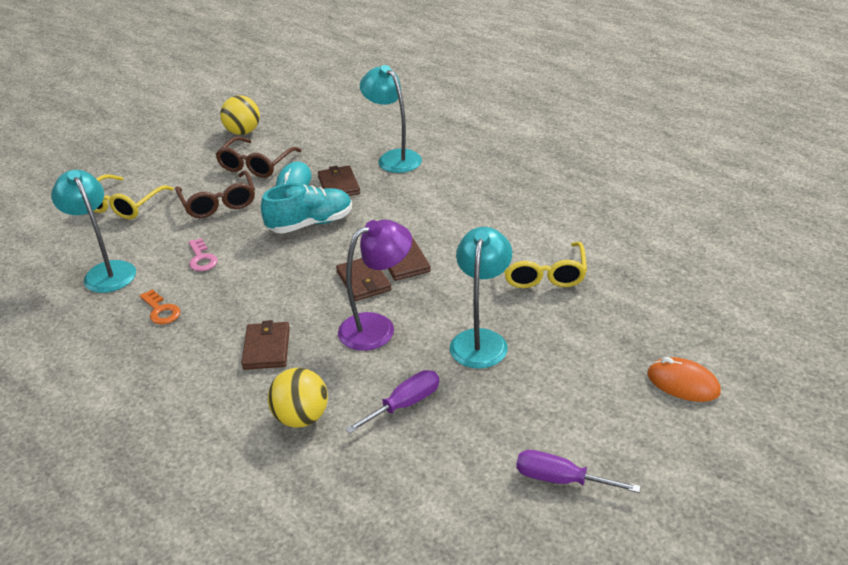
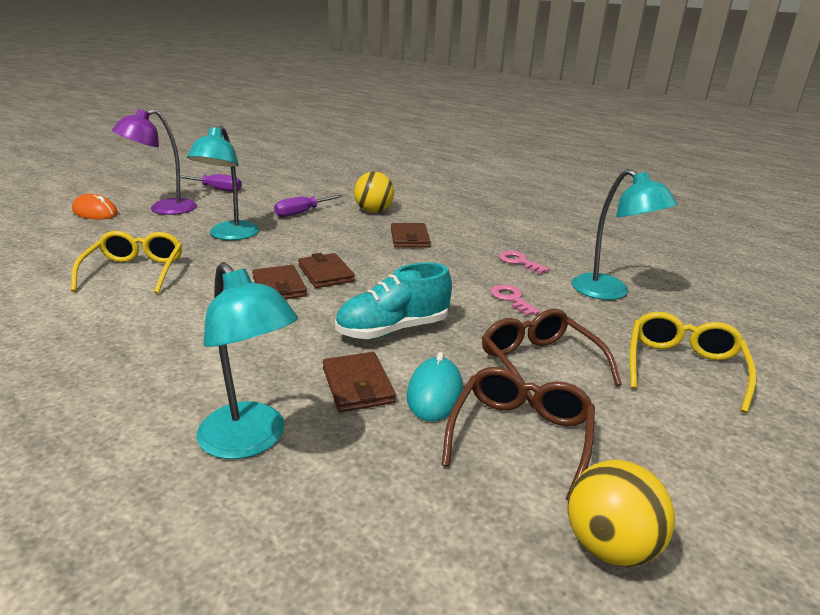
camera: 175 degrees right, 10 degrees down
(161, 310) = (519, 262): orange key -> pink key
(377, 327) = (316, 245): purple lamp -> purple lamp (163, 209)

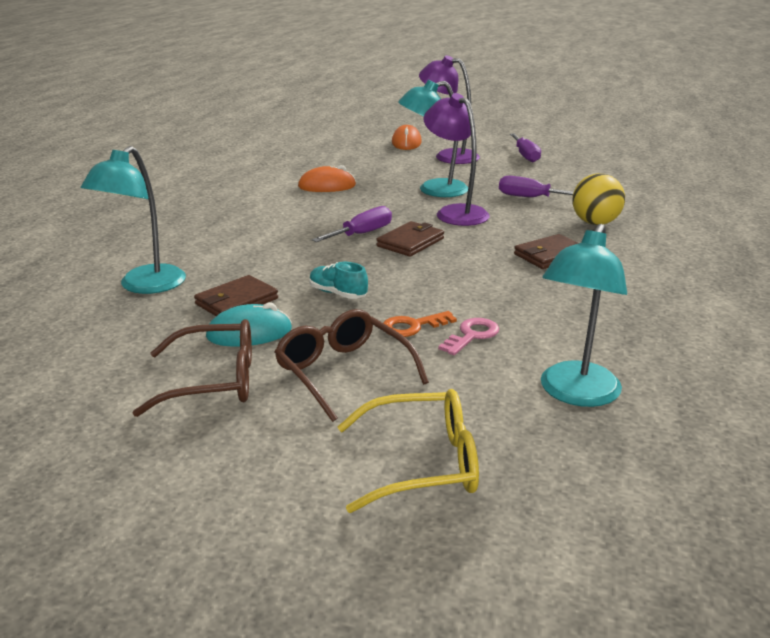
camera: 65 degrees right, 0 degrees up
(135, 271) = (327, 186): yellow glasses -> orange mouse
(279, 287) = (362, 234): brown wallet -> purple screwdriver
(290, 242) = (455, 212): none -> purple lamp
(393, 330) = (338, 294): turquoise shoe -> turquoise shoe, size x0.57
(481, 315) = (413, 326): none -> orange key
(519, 262) = (581, 323): pink key -> none
(539, 364) = (343, 372): brown glasses -> brown glasses turned 75 degrees counterclockwise
(609, 546) = (93, 440): yellow ball -> none

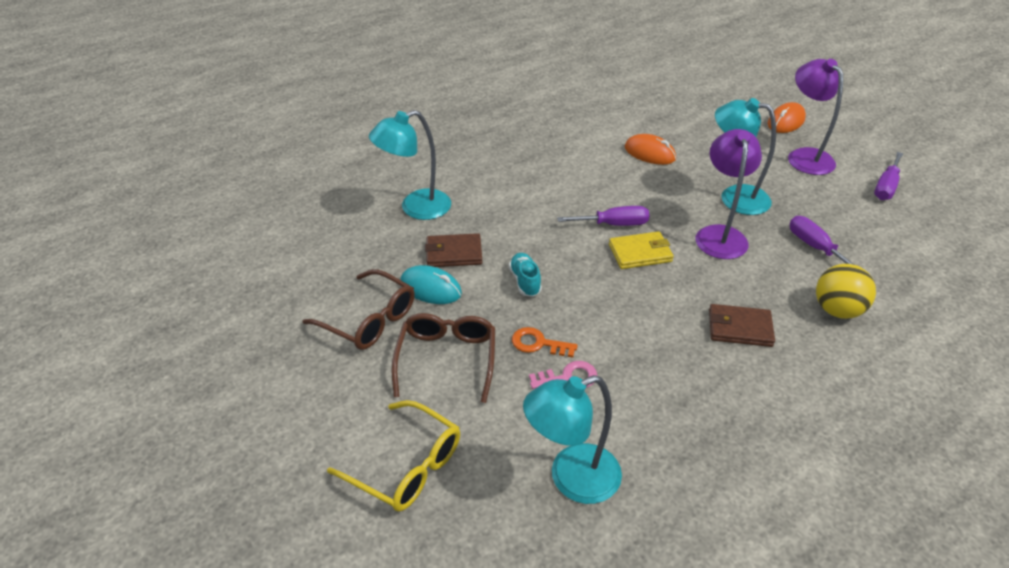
camera: 40 degrees right, 15 degrees up
(410, 242) = (640, 253): brown wallet -> yellow wallet

